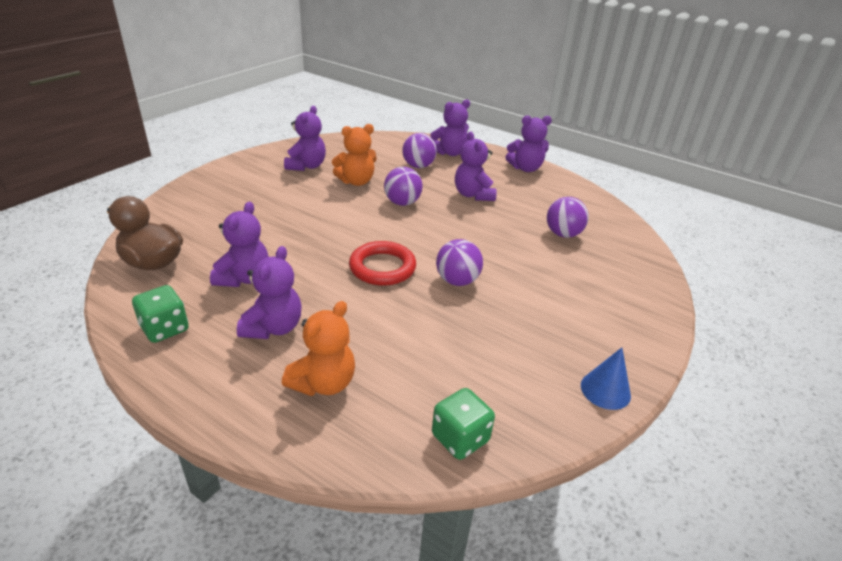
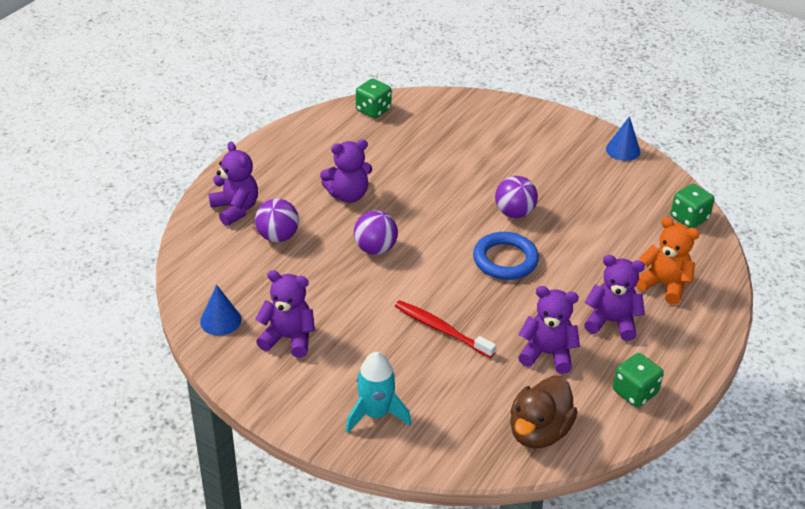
camera: 90 degrees left, 5 degrees up
(216, 193) = (375, 414): none -> turquoise rocket
(296, 225) = (441, 329): none -> red toothbrush
(331, 146) = (220, 320): none -> blue cone
(356, 181) = (327, 288): orange teddy bear -> none
(382, 267) = (505, 260): red ring -> blue ring
(525, 168) = (275, 151): purple teddy bear -> none
(563, 234) = (420, 142): purple ball -> none
(605, 213) = (373, 110): none -> green dice

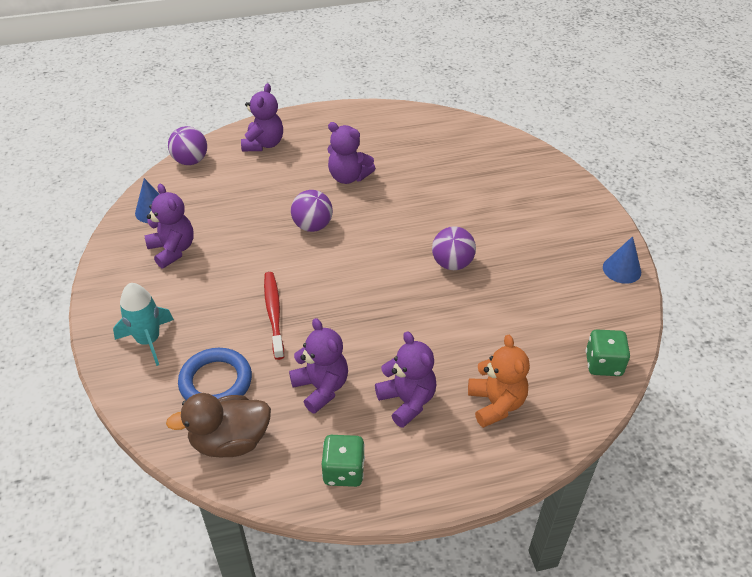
camera: 45 degrees right, 5 degrees up
(278, 236) = (263, 178): purple ball -> purple ball (190, 161)
(373, 110) = (452, 126): green dice -> none
(505, 260) = (393, 294): blue ring -> blue ring (216, 382)

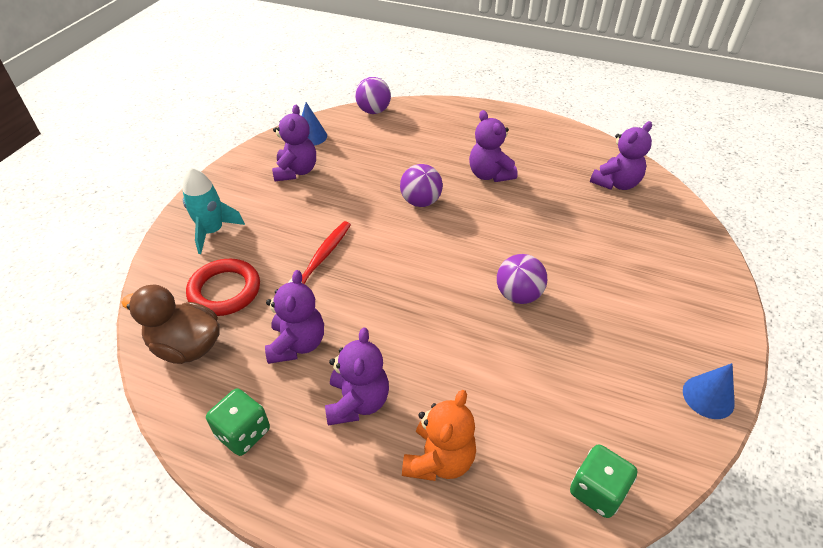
camera: 35 degrees right, 0 degrees up
(216, 382) = (225, 291): blue ring -> red ring
(264, 144) = (442, 120): purple teddy bear -> purple teddy bear (616, 183)

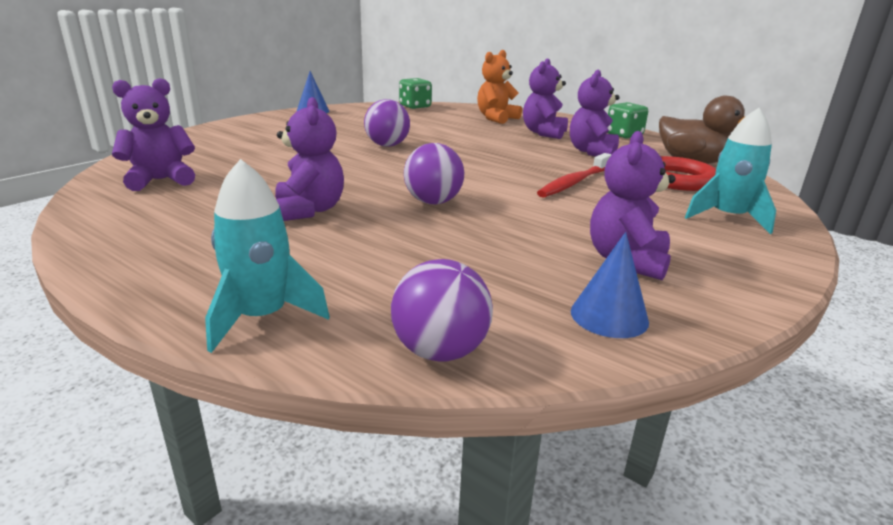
camera: 165 degrees left, 20 degrees down
(445, 110) = (262, 317): none -> turquoise rocket

